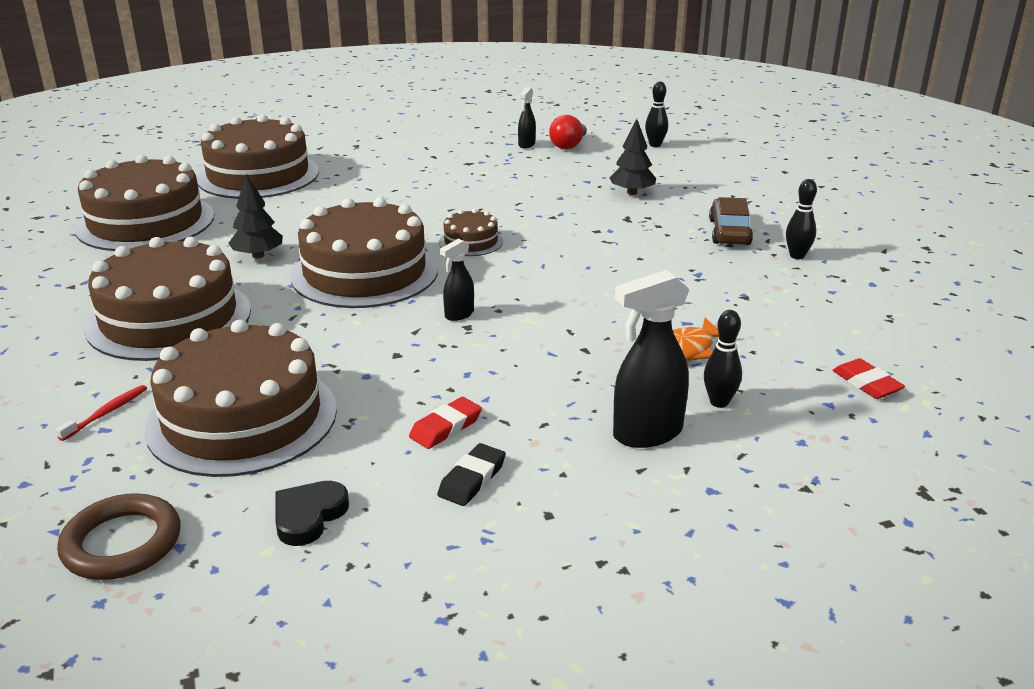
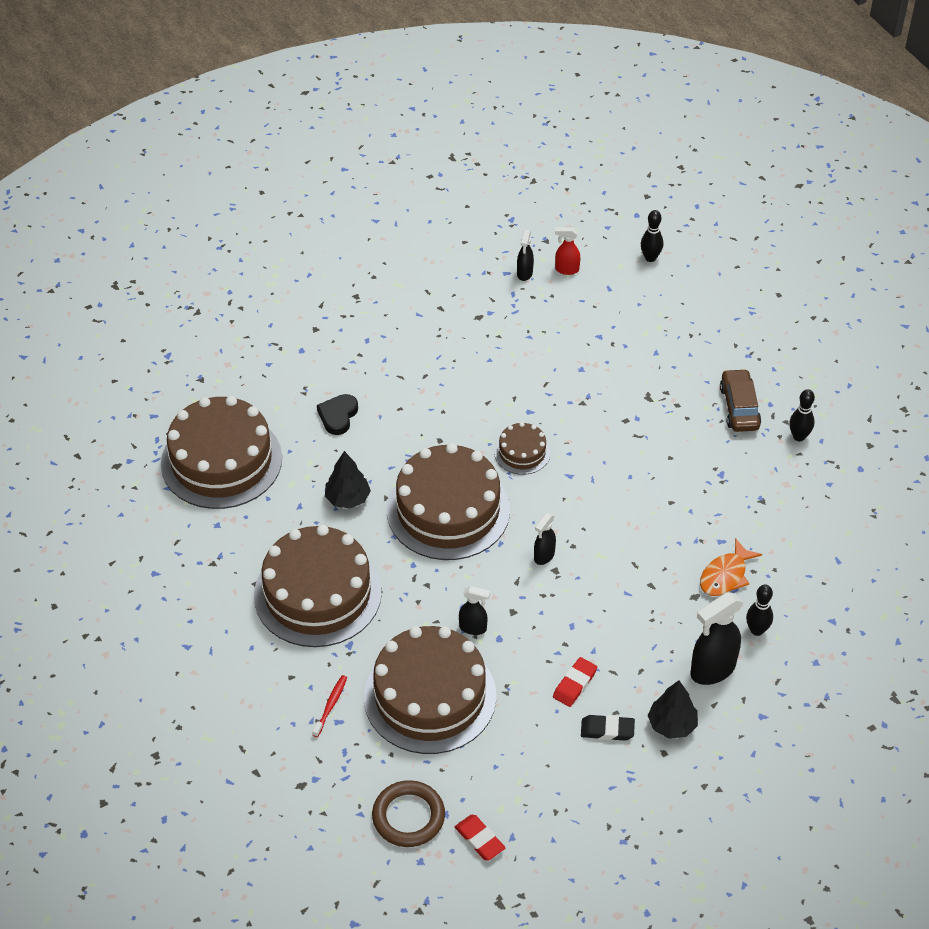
camera: 10 degrees left, 20 degrees up
(258, 175) = (285, 366): brown cake -> none
(308, 516) = (514, 777): black heart -> black heart (338, 416)
(338, 363) = (473, 628): none -> black spray bottle
(472, 479) = (607, 730): black eraser -> black eraser turned 75 degrees clockwise
(569, 145) = (566, 269): red light bulb -> red spray bottle
(632, 192) = (644, 352): black tree -> black tree (672, 725)
(866, 383) = (857, 594): red eraser -> red eraser (479, 839)

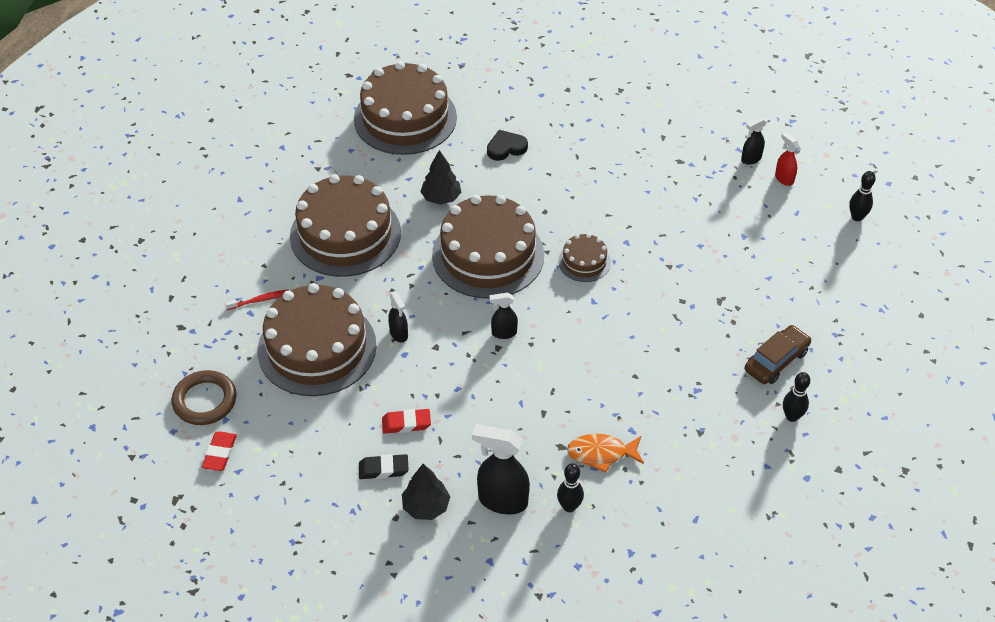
camera: 50 degrees right, 0 degrees up
(607, 730) = (383, 469): black eraser -> black eraser turned 60 degrees counterclockwise

